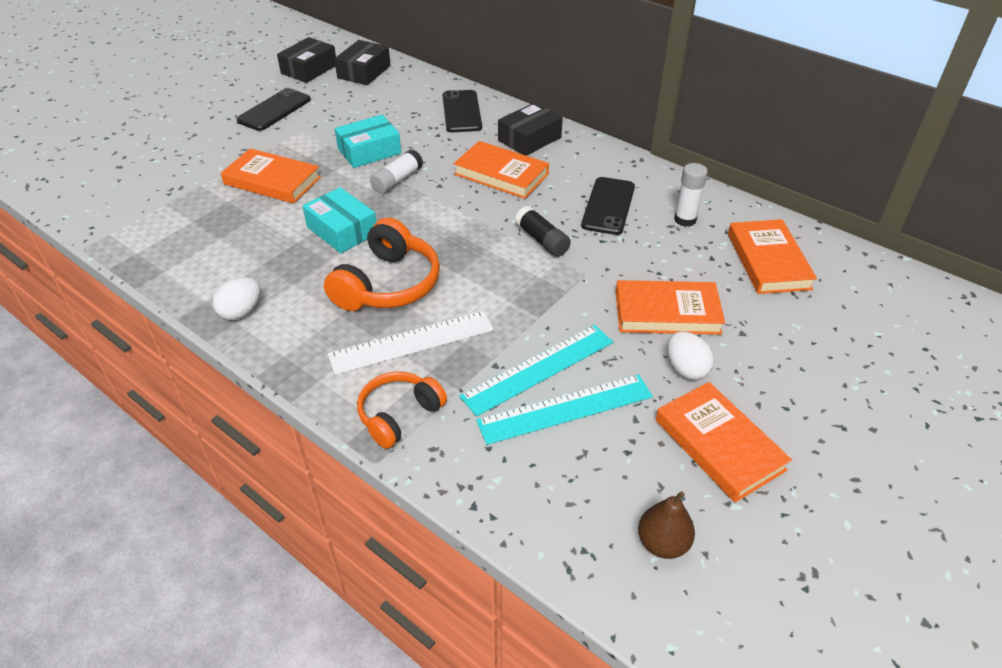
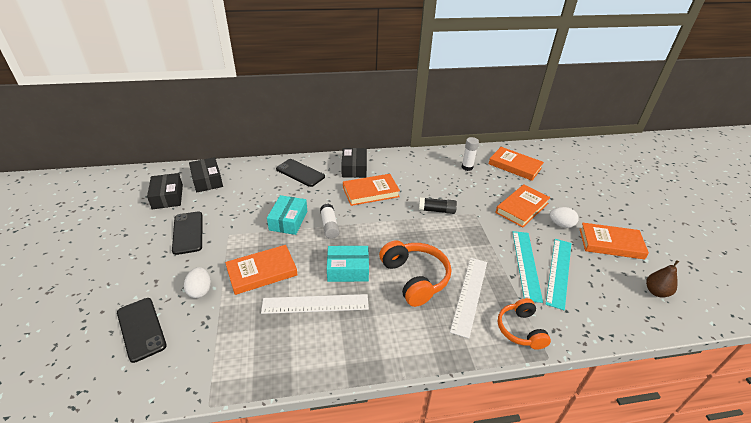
camera: 50 degrees left, 5 degrees down
(241, 312) = (375, 351): white egg -> white egg (200, 290)
(265, 237) = (315, 304): none -> white ruler
(608, 206) = (434, 179): black phone -> black phone (141, 329)

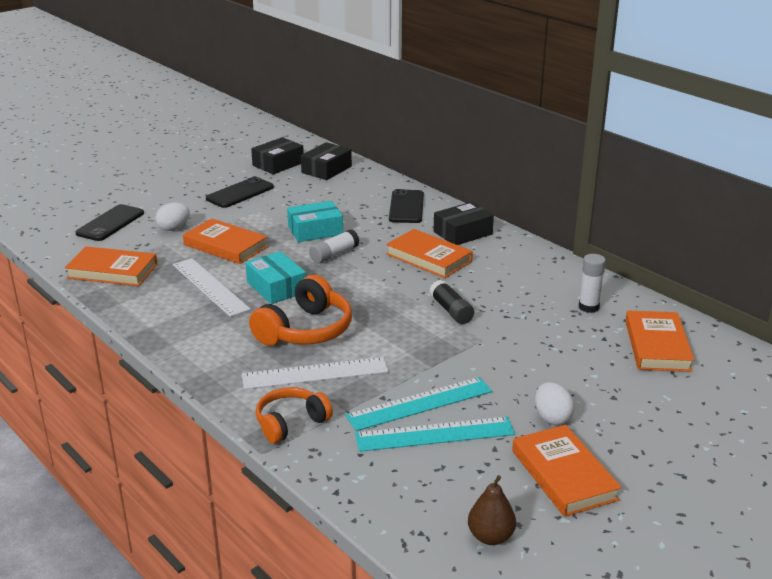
camera: 60 degrees right, 10 degrees down
(522, 208) = (548, 375): orange book -> orange book (112, 271)

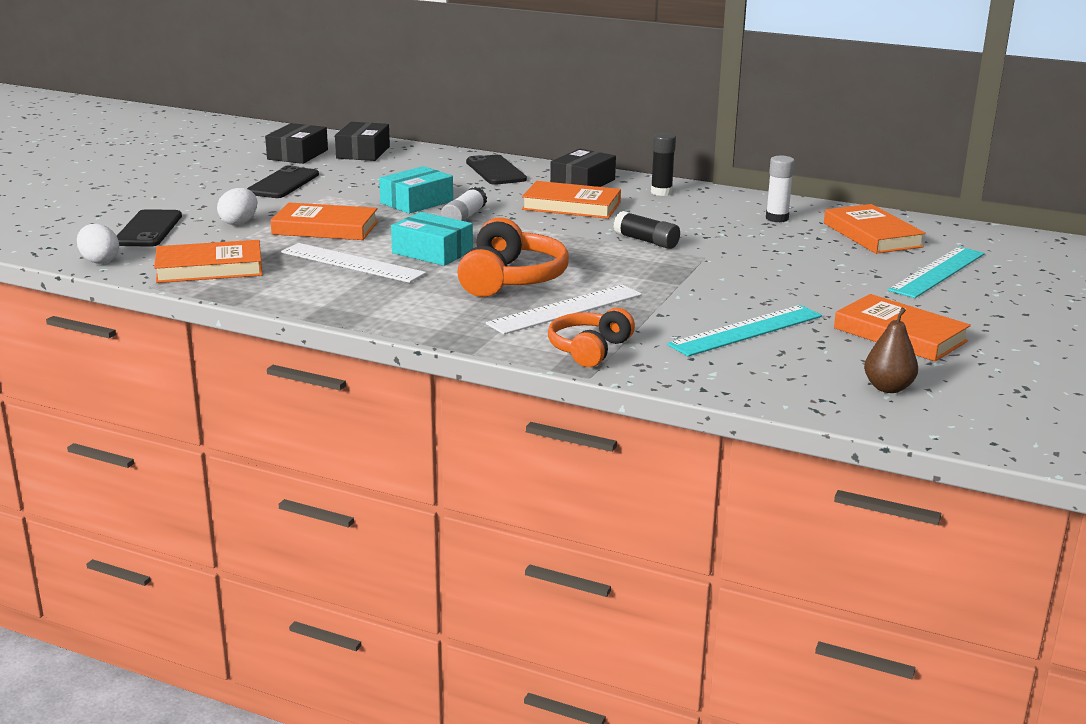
camera: 25 degrees left, 5 degrees down
(420, 404) = (703, 312): turquoise ruler -> turquoise ruler (937, 272)
(517, 256) = (661, 192): none -> black glue stick
(552, 418) = (840, 299): white egg -> white egg (99, 261)

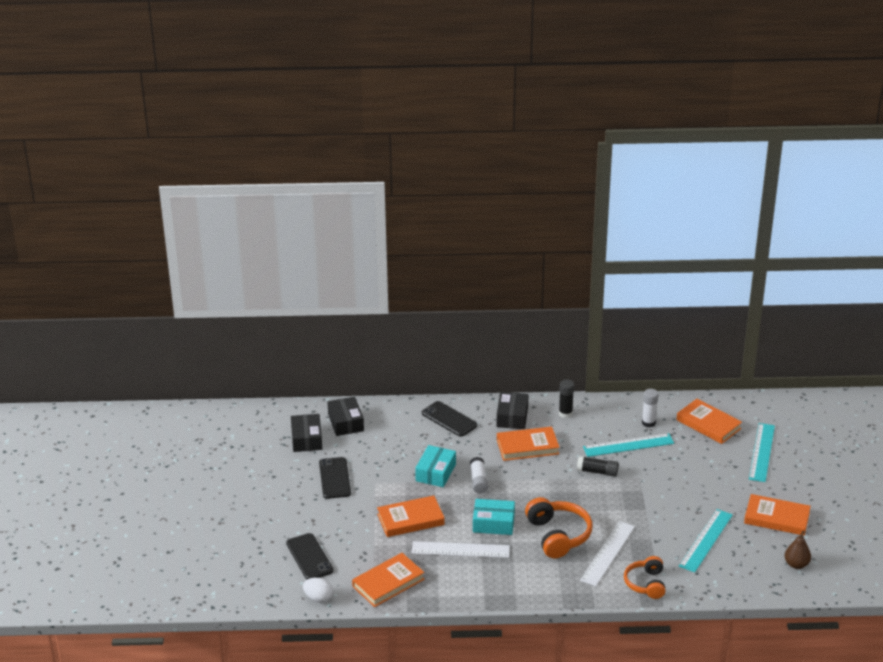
camera: 25 degrees left, 10 degrees up
(239, 222) = (355, 531): white egg -> none
(722, 229) = (628, 445): none -> turquoise ruler

